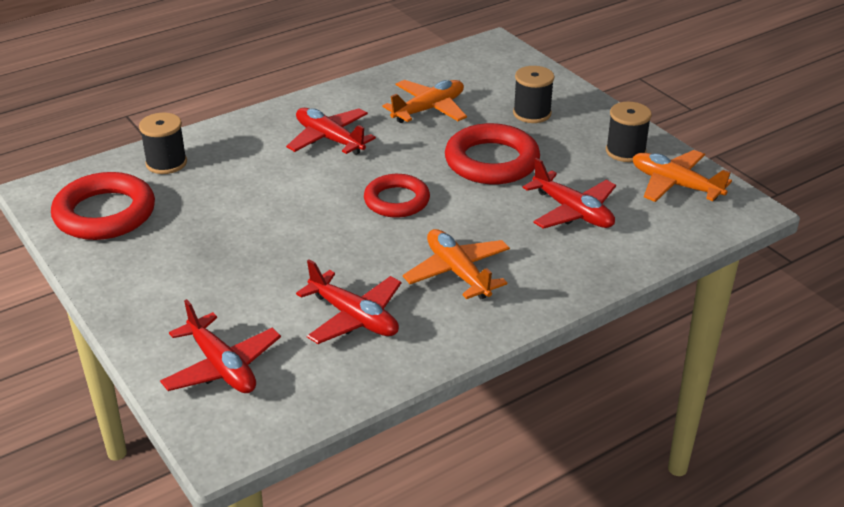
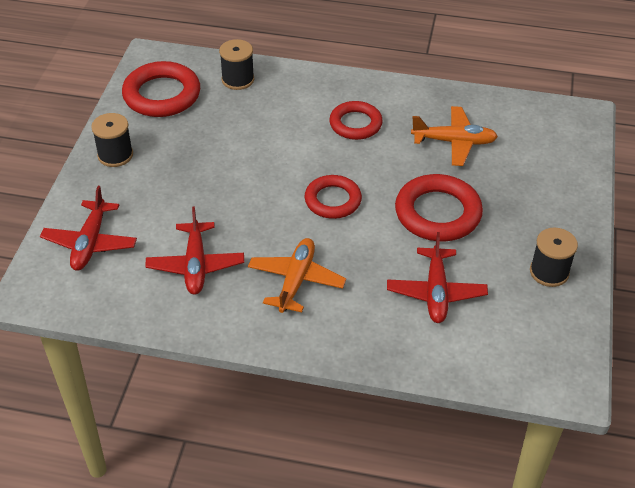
camera: 45 degrees right, 10 degrees up
(329, 139) = (355, 124): red plane -> red ring
(532, 113) = (524, 193): black spool -> black spool (115, 155)
(675, 185) = (545, 326): orange plane -> none

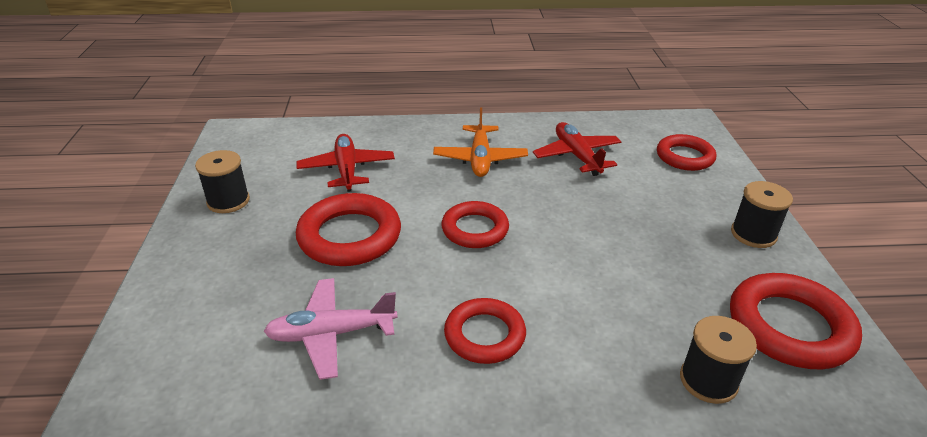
camera: 165 degrees right, 10 degrees down
(90, 243) = (684, 157): red plane -> red ring
(454, 142) = (331, 334): orange plane -> pink plane

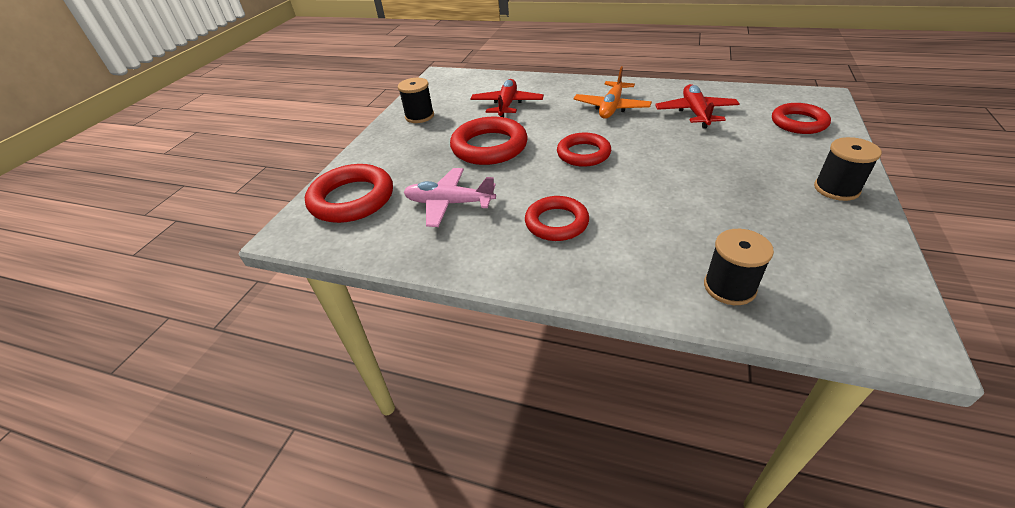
camera: 25 degrees right, 5 degrees up
(789, 327) = (833, 263): red ring -> red ring (352, 199)

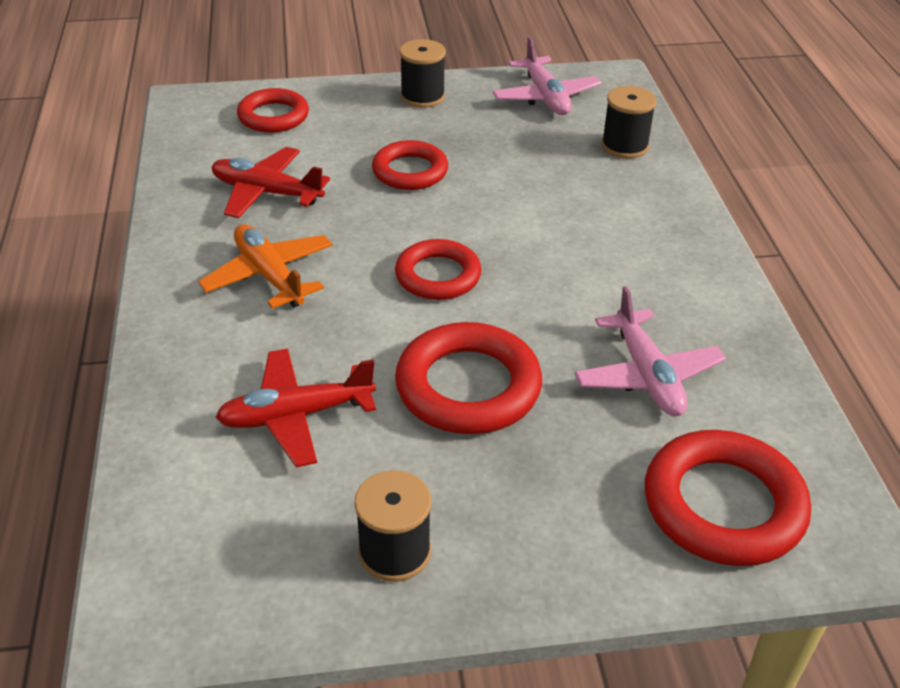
camera: 120 degrees left, 0 degrees up
(556, 222) = (612, 264): red ring -> red ring (410, 171)
(611, 107) = (269, 276): orange plane -> orange plane turned 120 degrees counterclockwise
(695, 113) = (267, 193): red plane -> red plane turned 45 degrees clockwise
(842, 262) = (545, 97): none -> pink plane

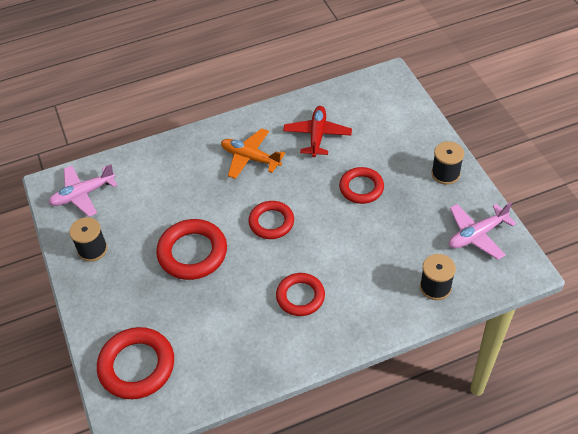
camera: 80 degrees right, 10 degrees up
(269, 276) = (250, 158): orange plane -> orange plane turned 105 degrees counterclockwise
(273, 116) = (391, 115): red ring -> red ring (300, 296)
(296, 416) = (160, 196): red plane -> none
(647, 375) = (218, 325): pink plane -> pink plane (83, 194)

